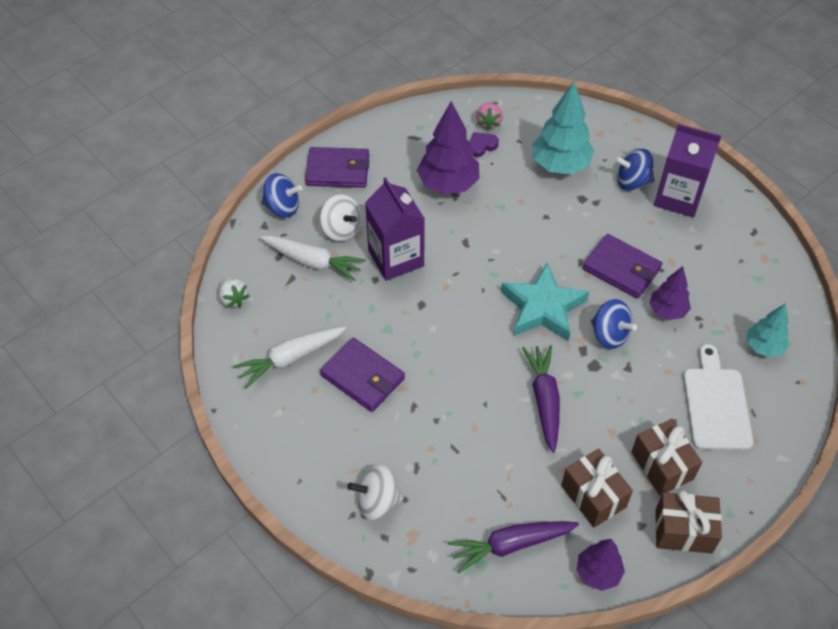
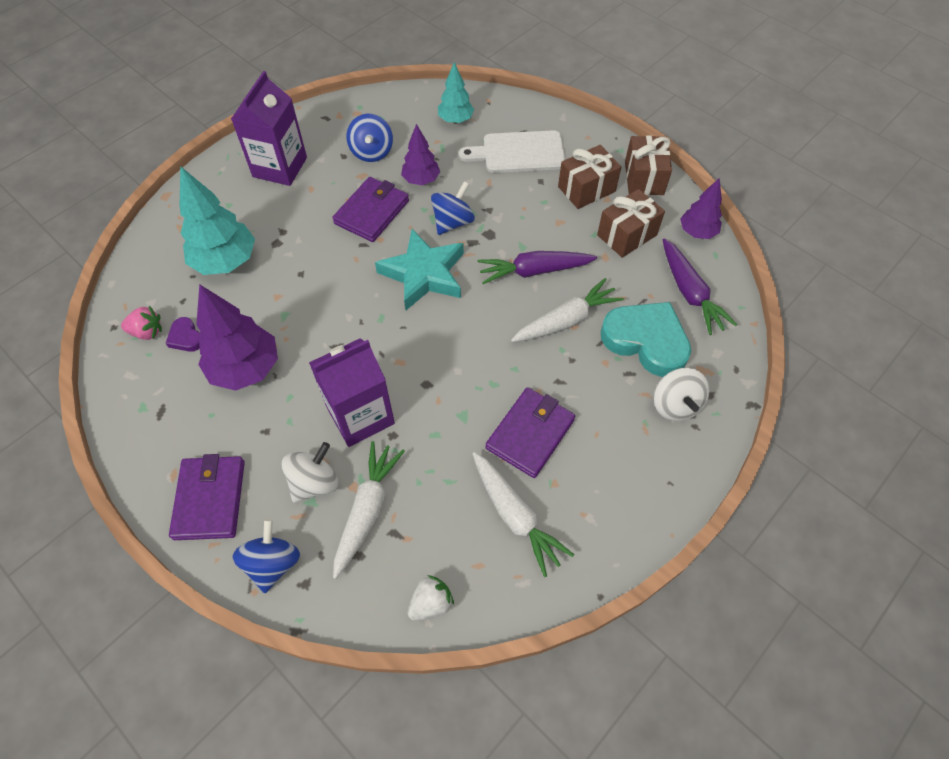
camera: 95 degrees left, 5 degrees up
(452, 489) = (646, 341): none -> turquoise heart
(482, 421) = (566, 320): none -> white carrot
(632, 182) = (256, 202): blue spinning top -> blue spinning top (372, 152)

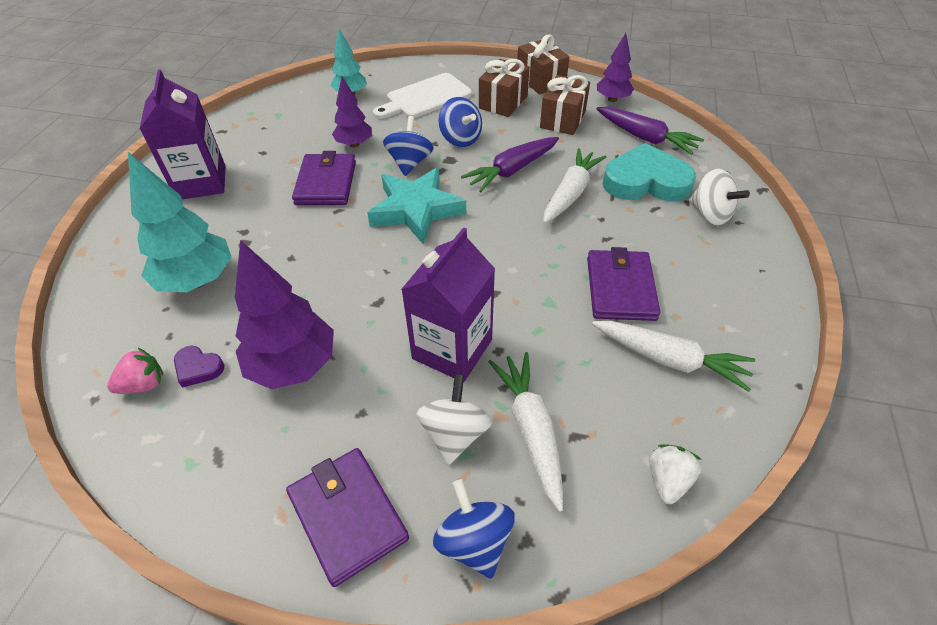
camera: 30 degrees left, 10 degrees down
(372, 152) = (289, 140): blue spinning top -> blue spinning top (460, 139)

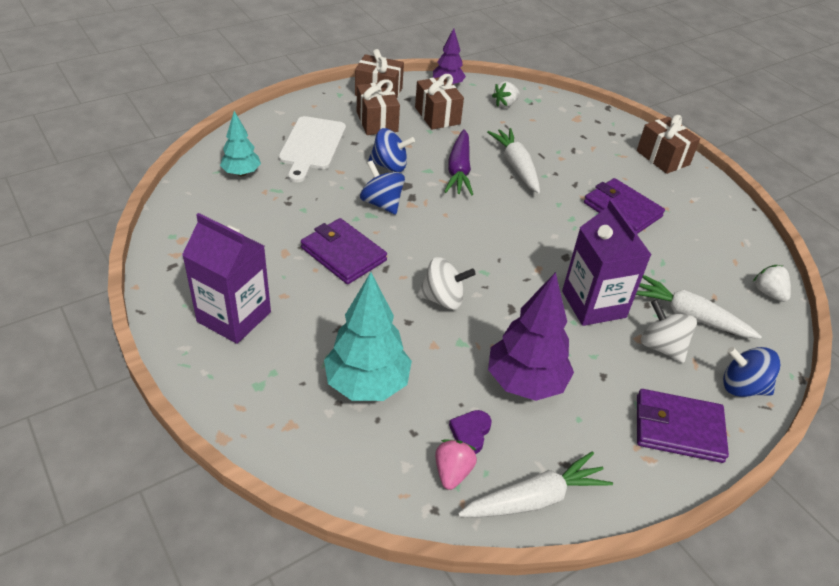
camera: 50 degrees left, 5 degrees down
(198, 368) = (470, 433): purple heart -> purple heart turned 135 degrees clockwise
(354, 144) = (315, 212): purple tree -> none
(416, 210) = (440, 234): turquoise star -> none
(645, 138) = (505, 104): purple carrot -> white strawberry
(645, 181) = (545, 134): turquoise heart -> none
(669, 359) = (693, 233): white carrot -> white carrot (534, 498)
(710, 214) = (604, 137): white spinning top -> white spinning top (443, 299)
(754, 268) = (663, 158): none -> brown gift

